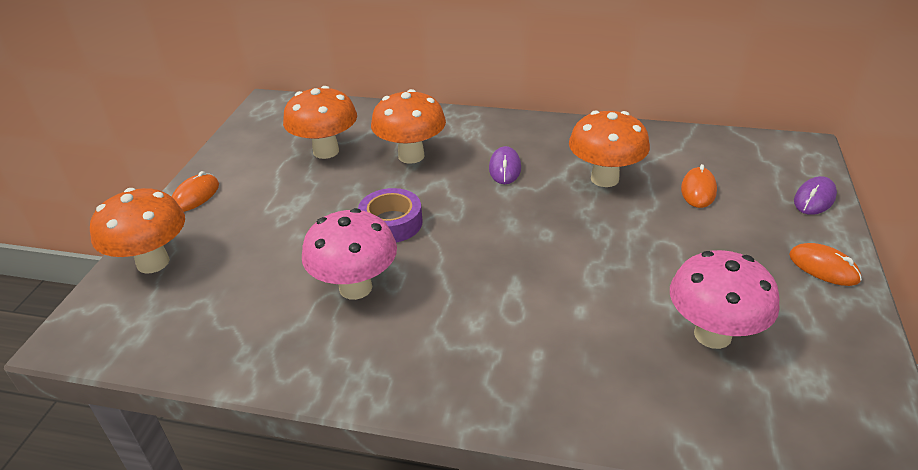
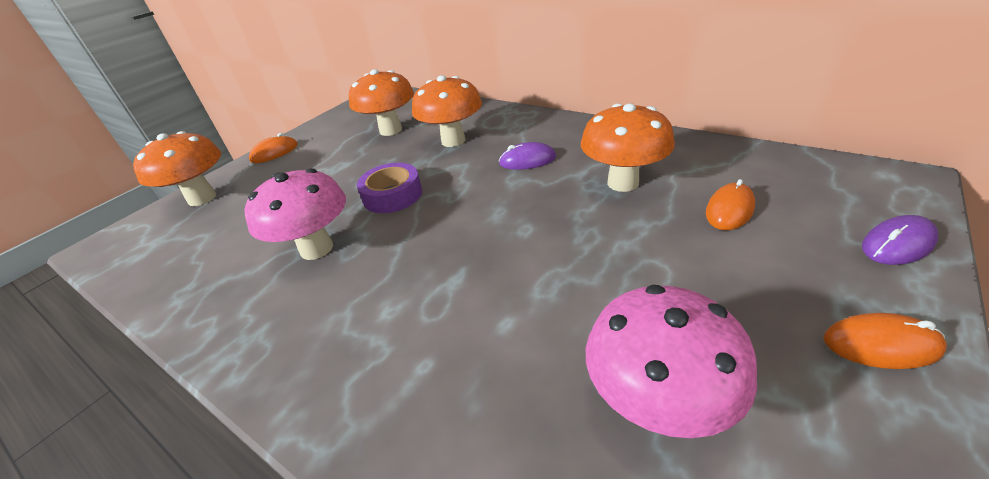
camera: 25 degrees right, 0 degrees up
(505, 168) = (527, 160): purple mouse -> purple mouse turned 60 degrees clockwise
(823, 267) = (880, 344): orange mouse -> orange mouse turned 60 degrees counterclockwise

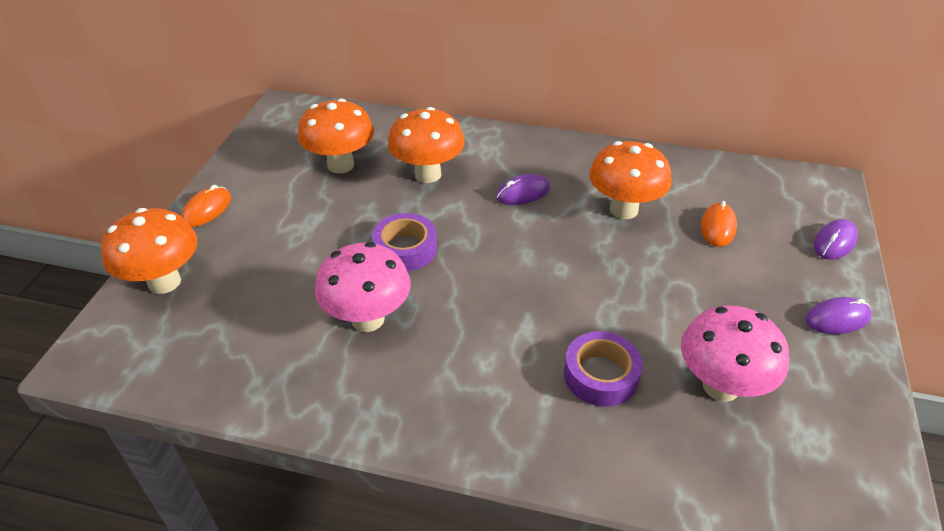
camera: 25 degrees left, 5 degrees up
(502, 351) = (600, 375): none -> purple tape
(880, 344) = (837, 318): orange mouse -> purple mouse

